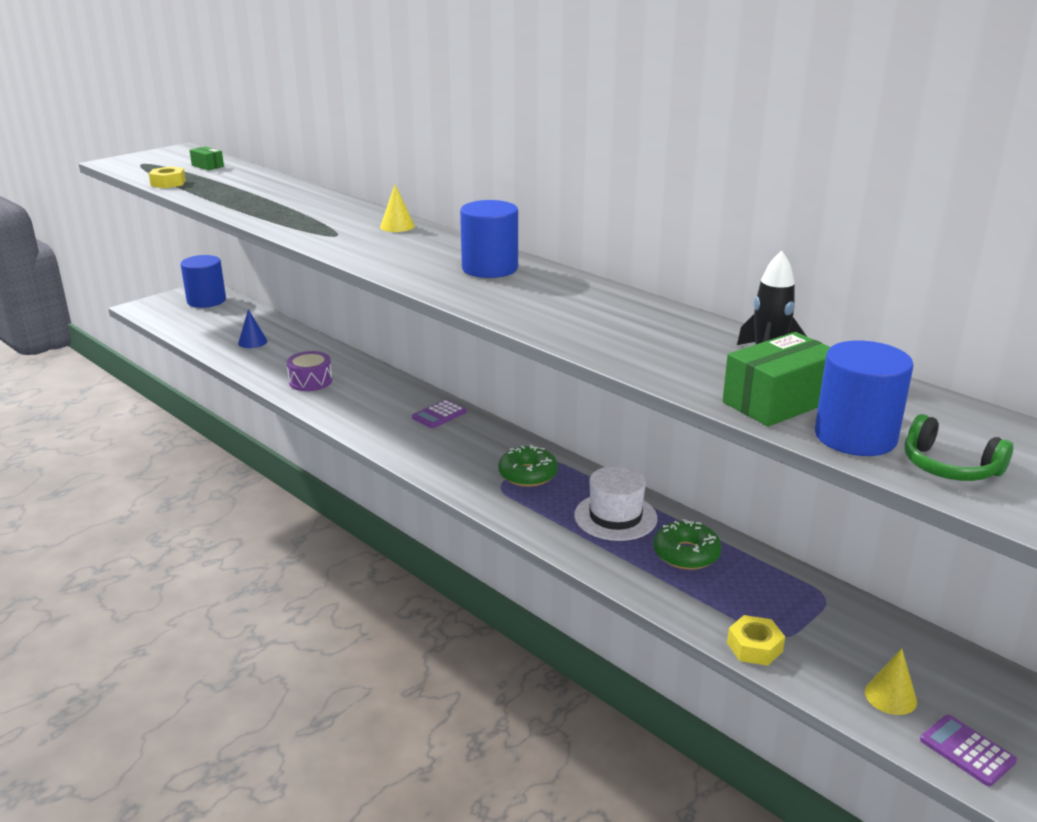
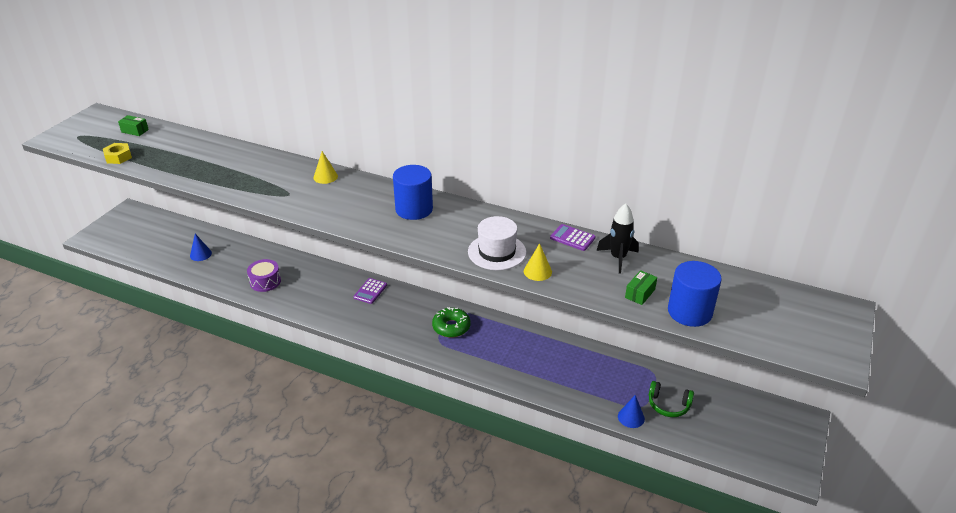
camera: 20 degrees left, 10 degrees up
(206, 301) = (139, 221): blue cylinder -> none
(615, 517) = (518, 346): white hat -> white hat (497, 252)
(686, 554) = (569, 363): green donut -> none
(754, 647) = (631, 417): yellow nut -> blue cone
(778, 401) = (640, 293): green box -> green box, size x0.53
(890, 696) = (708, 429): yellow cone -> yellow cone (537, 271)
(949, 467) = (742, 323): green headphones -> green headphones (668, 405)
(967, 750) = (753, 450): purple calculator -> purple calculator (572, 238)

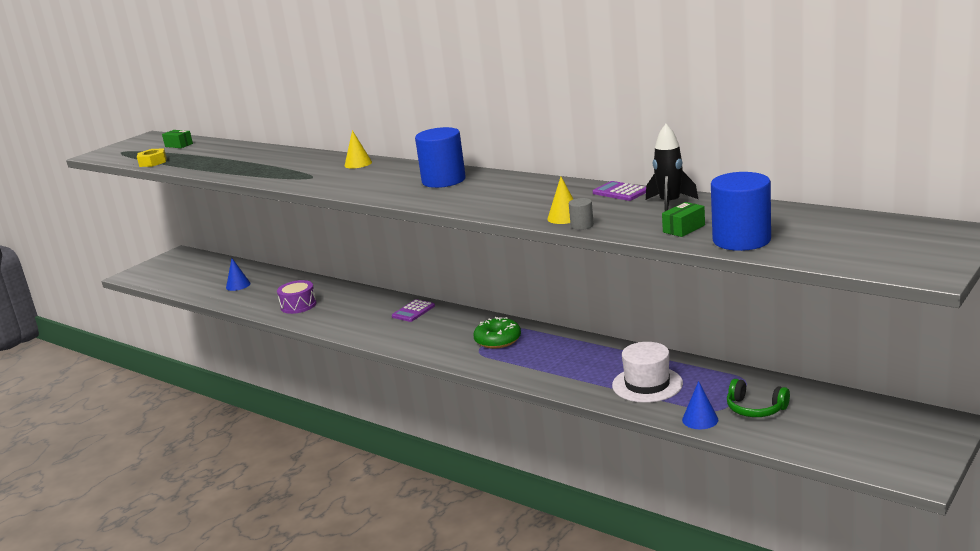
camera: 15 degrees right, 15 degrees down
(497, 252) = (523, 205): white hat -> white hat (647, 384)
(556, 284) = (582, 225): none -> grey cylinder

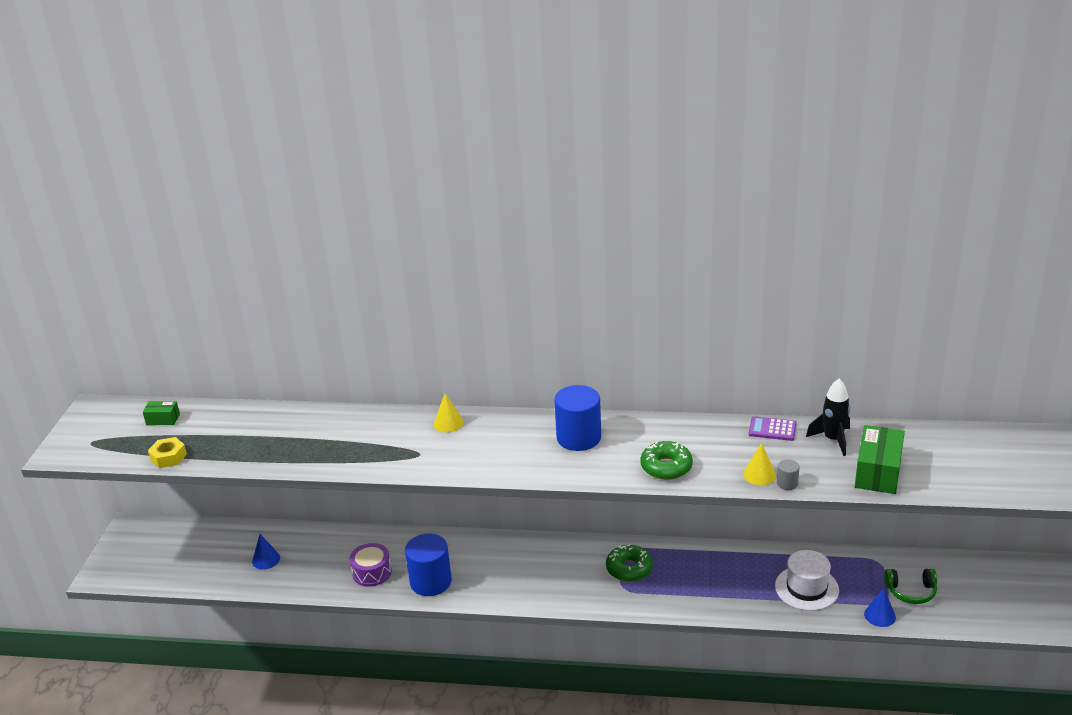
camera: 30 degrees left, 10 degrees up
(413, 311) = (509, 551): purple calculator -> none
(489, 204) = (666, 467): none -> green donut
(684, 228) = (878, 472): green box -> green box, size x1.87
(741, 240) = (938, 479): blue cylinder -> blue cylinder (430, 582)

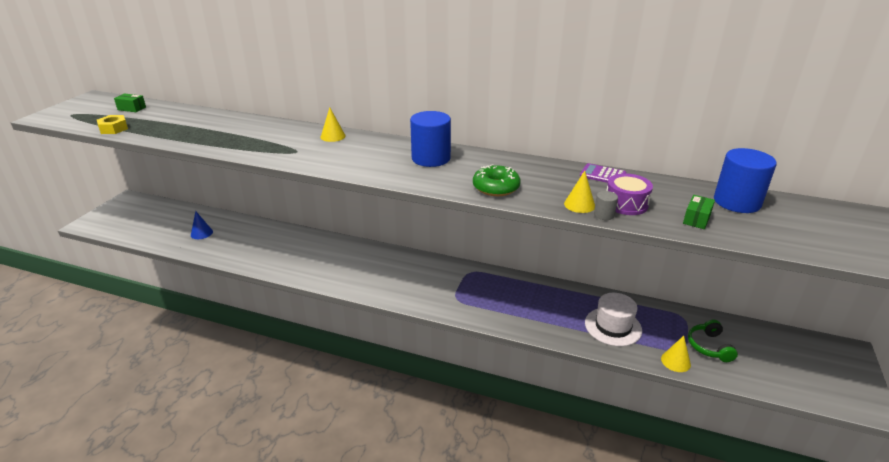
camera: 10 degrees right, 0 degrees up
(372, 572) = (270, 254): purple drum -> purple drum (626, 204)
(430, 582) = (309, 268): blue cylinder -> blue cylinder (737, 202)
(629, 569) = (466, 285): green donut -> none
(833, 440) = (657, 189): black rocket -> none
(878, 472) = (696, 219): green box -> green box, size x0.53
(880, 615) = (675, 361): blue cone -> yellow cone
(911, 592) = (709, 346): green headphones -> green headphones turned 75 degrees clockwise

